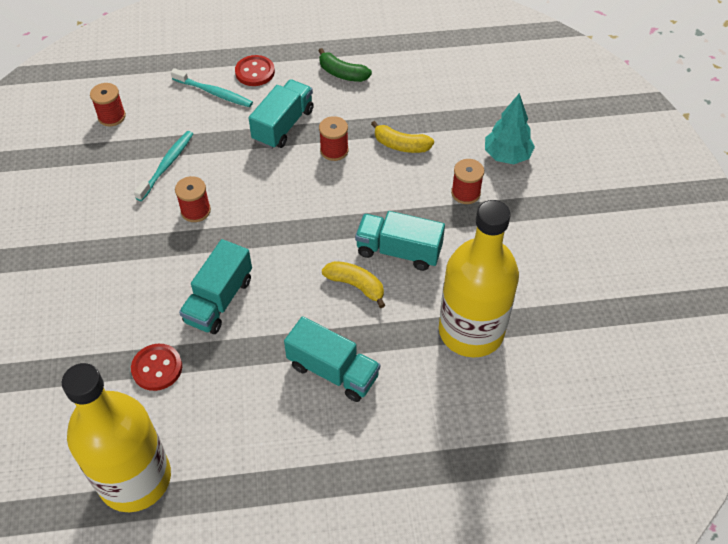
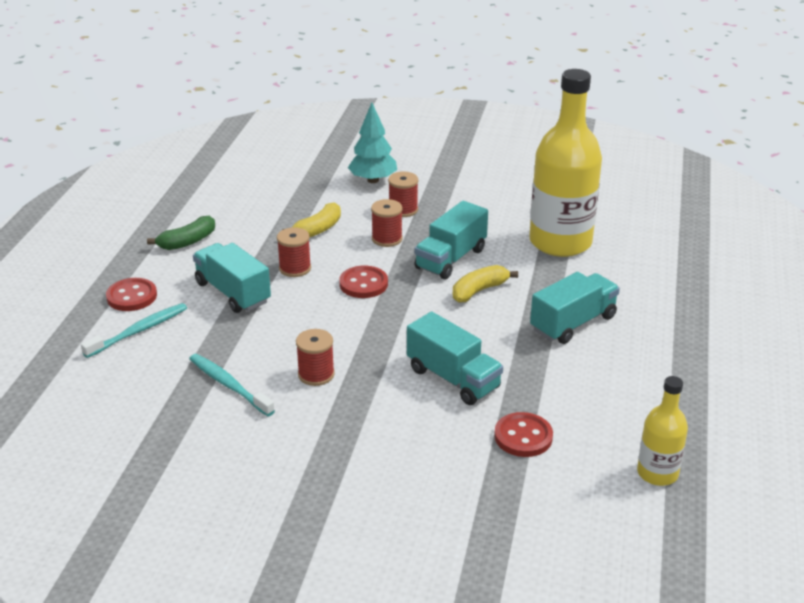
camera: 70 degrees left, 20 degrees down
(111, 116) = (108, 418): red spool -> red spool (387, 239)
(135, 478) = (657, 473): yellow bottle -> yellow bottle, size x0.50
(331, 201) = (363, 284): none -> red button

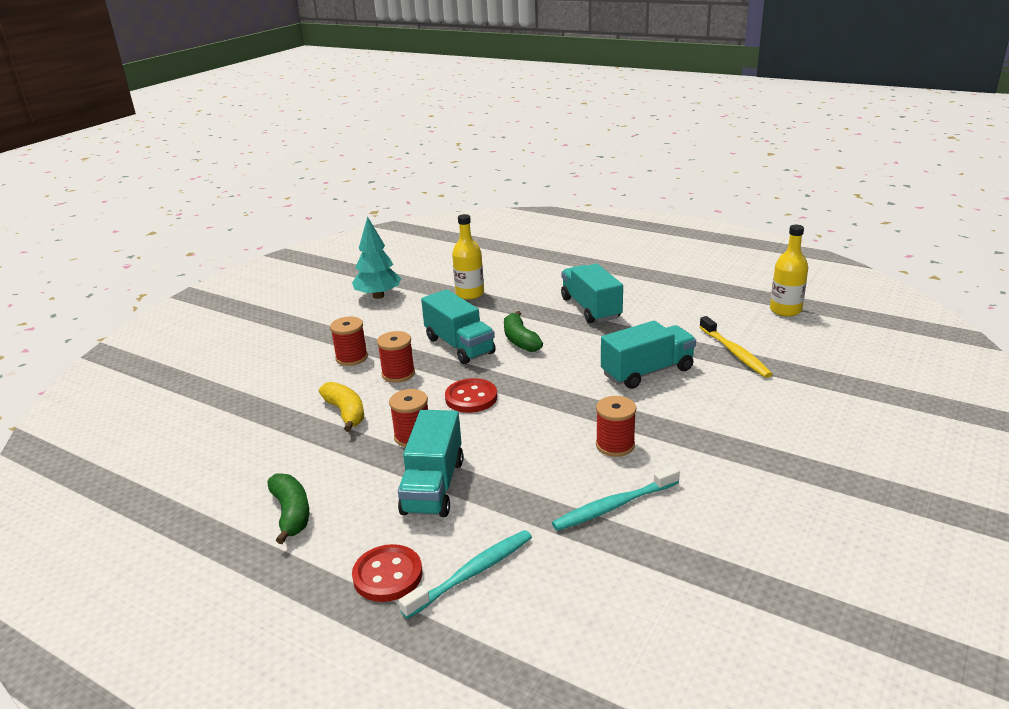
camera: 70 degrees left, 5 degrees down
(139, 331) = (472, 573): turquoise toothbrush -> turquoise toothbrush turned 75 degrees clockwise
(233, 293) = (433, 486): turquoise truck -> turquoise truck turned 60 degrees counterclockwise
(373, 180) = (276, 367): turquoise tree -> turquoise tree (378, 296)
(479, 291) = (520, 340): yellow banana -> green banana
(523, 437) = (735, 353): red button -> yellow toothbrush
(560, 242) = (469, 294): yellow bottle -> yellow bottle, size x0.50

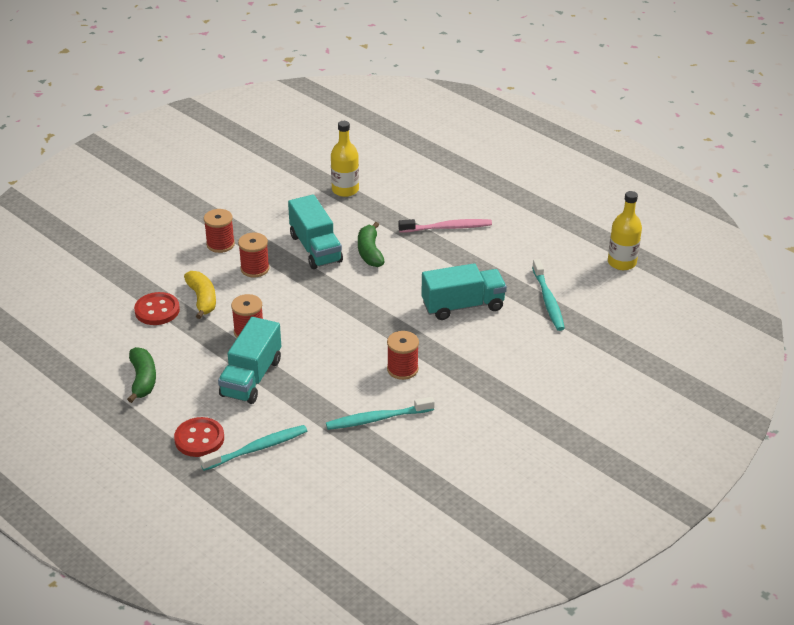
camera: 10 degrees right, 10 degrees up
(378, 296) = (262, 177): turquoise tree -> none
(471, 398) = (307, 304): red button -> red button (157, 310)
(591, 308) = (447, 228): turquoise truck -> pink toothbrush
(735, 353) = (548, 300): yellow toothbrush -> turquoise toothbrush

